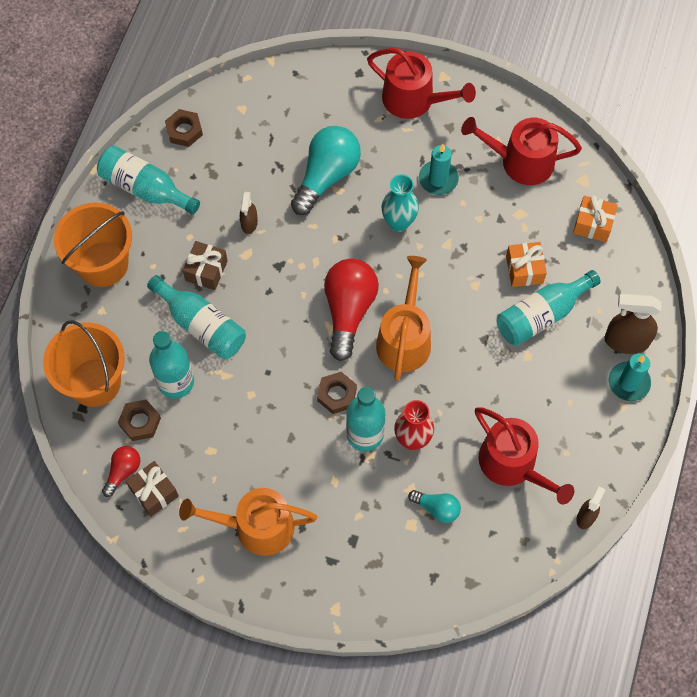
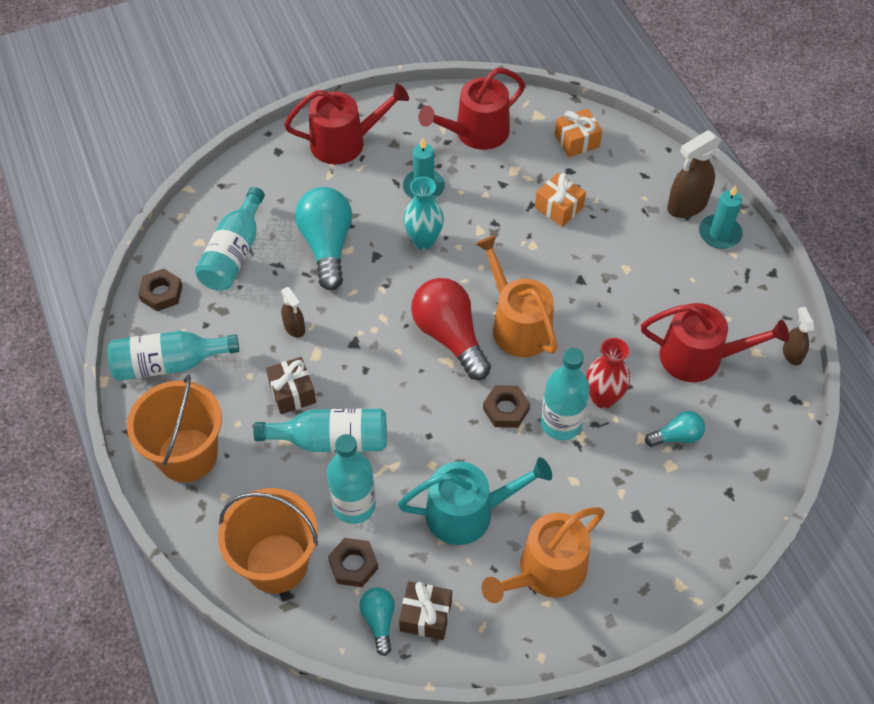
camera: 40 degrees left, 10 degrees down
(123, 471) = (379, 621): red light bulb -> turquoise light bulb
(243, 446) = (468, 512): none -> turquoise watering can
(541, 315) = (606, 231): turquoise bottle -> turquoise bottle (234, 253)

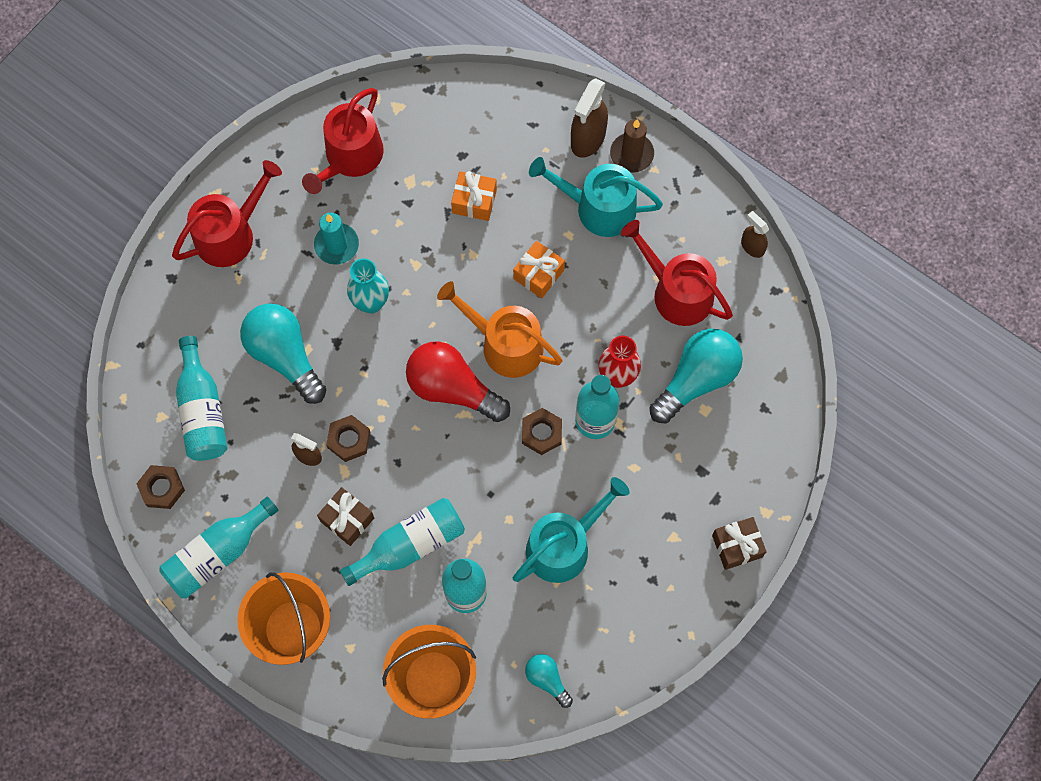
camera: 30 degrees left, 15 degrees up
(353, 565) = (497, 645): brown nut -> brown nut (349, 440)
(426, 616) = (582, 654): brown gift -> brown gift (737, 546)
(546, 571) = (655, 561): orange watering can -> none
(576, 141) = (450, 118): orange gift -> orange gift (538, 274)
(665, 260) = (598, 208): none -> turquoise watering can
(676, 436) = (696, 379): turquoise light bulb -> turquoise light bulb, size x1.95
(699, 357) = (677, 292): red watering can -> red watering can turned 120 degrees counterclockwise
(719, 234) = (631, 154): turquoise candle -> brown candle

